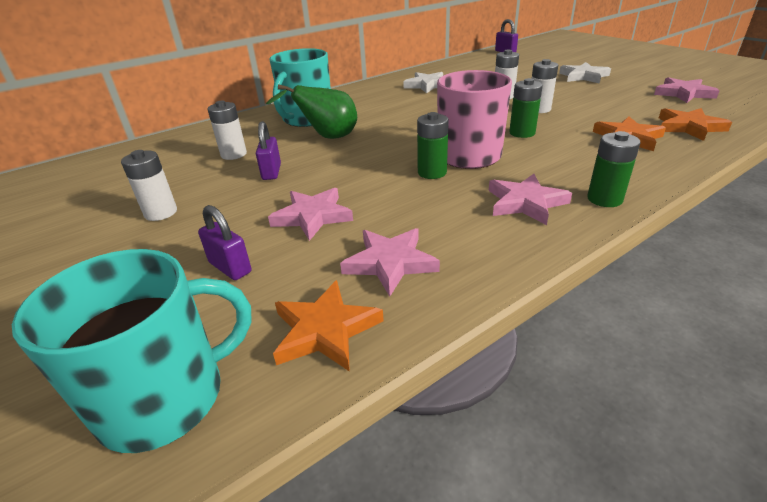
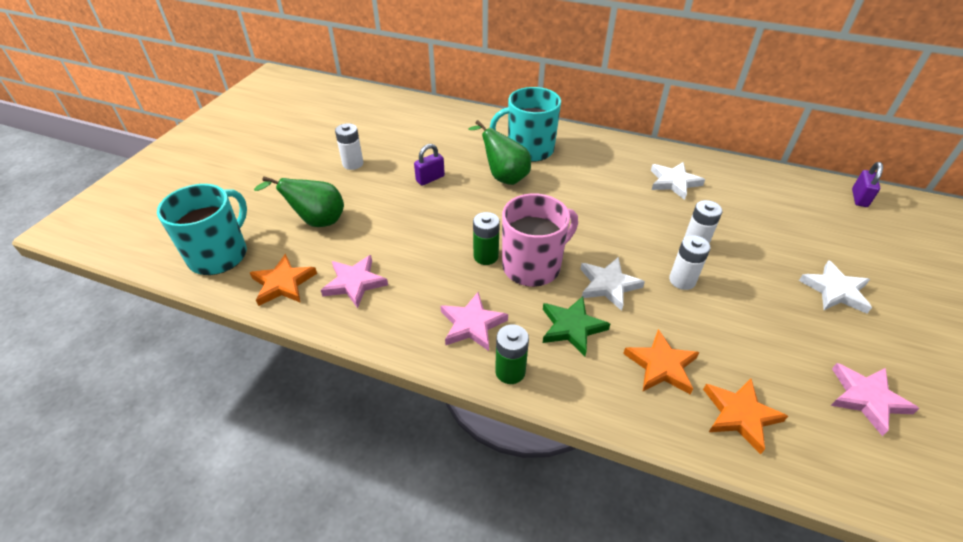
camera: 55 degrees right, 10 degrees up
(165, 398) = (219, 255): turquoise mug -> turquoise mug turned 90 degrees counterclockwise
(230, 267) = (316, 221): purple padlock -> green pear
(234, 154) = (442, 148): white battery -> none
(312, 216) = (386, 226): pink star -> none
(522, 133) = (608, 285): green battery -> white star
(563, 158) = (572, 327): none -> green star

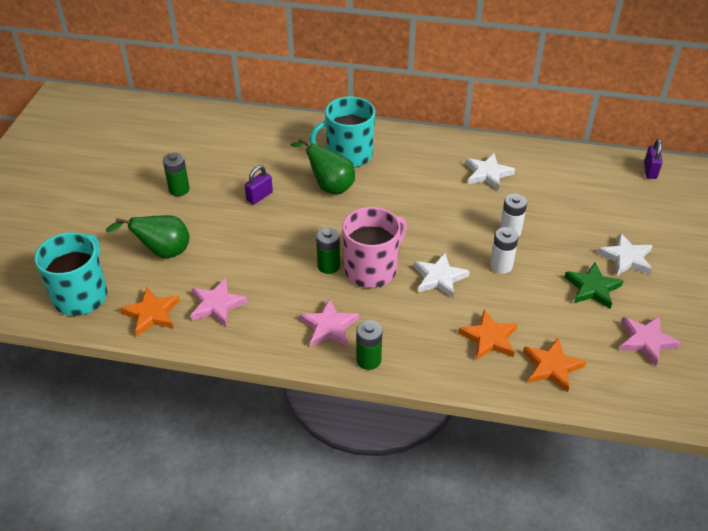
camera: 10 degrees left, 0 degrees up
(353, 164) = (179, 189): white battery -> green battery
(572, 327) = (413, 318): green star -> green star (592, 288)

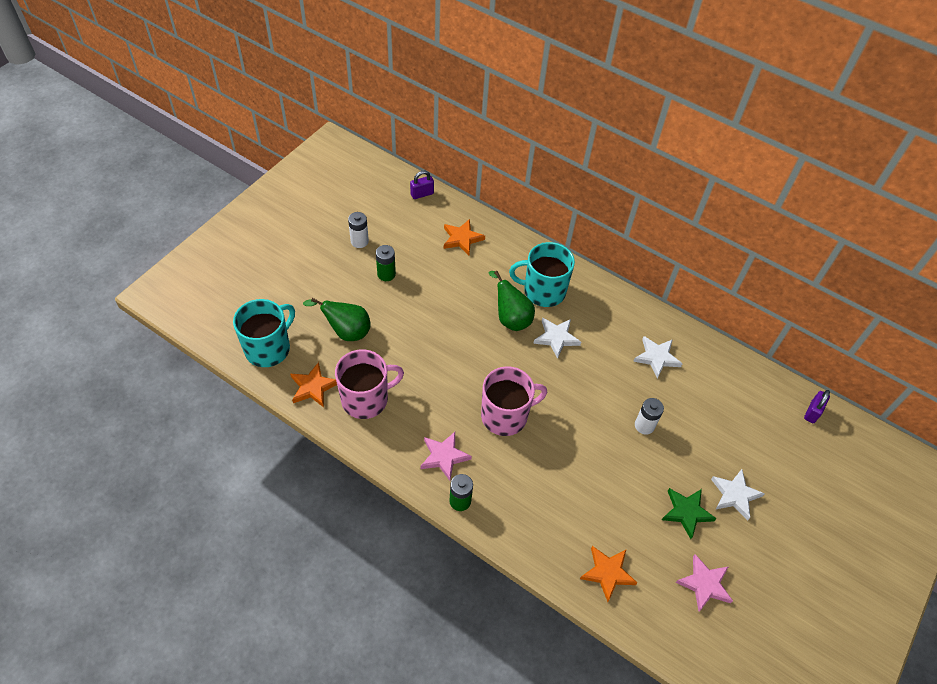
camera: 20 degrees right, 10 degrees up
(217, 305) = (366, 399): pink star -> pink mug
(259, 196) = (448, 306): purple padlock -> purple padlock (422, 194)
(328, 266) = (471, 398): green battery -> none
(439, 278) = (558, 447): white star -> white star (556, 338)
(489, 338) = (569, 523): orange star -> orange star (462, 239)
(501, 266) = (617, 457): white battery -> white battery (359, 241)

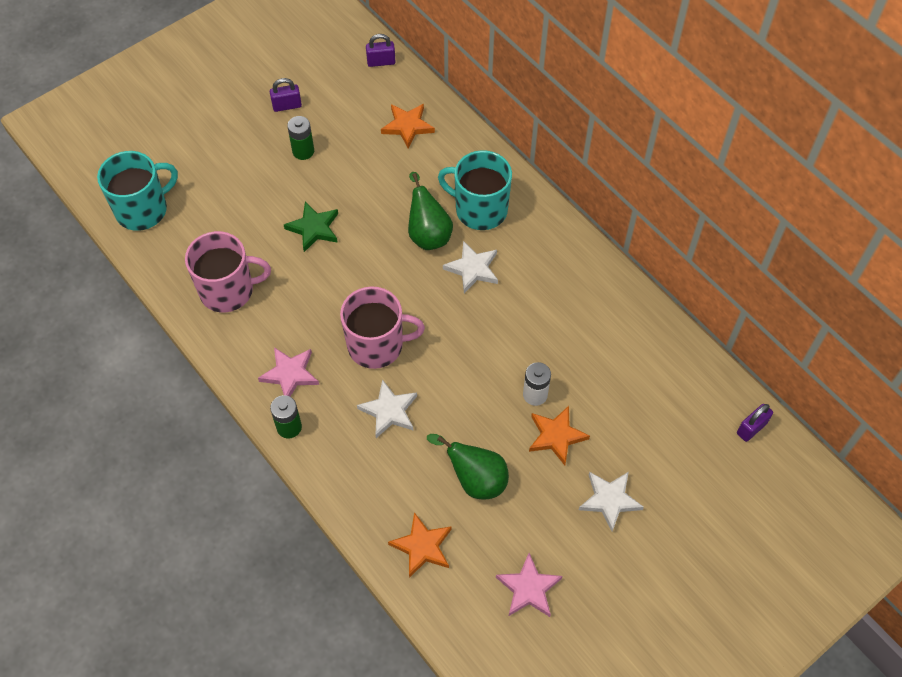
camera: 20 degrees right, 5 degrees up
(313, 387) = (176, 264): orange star -> orange star (556, 436)
(346, 331) = (234, 209): green pear -> green pear (475, 479)
(359, 241) = (287, 106): white battery -> purple padlock
(656, 357) = (584, 319): white star -> white star (389, 411)
(686, 512) = (542, 505): green star -> green star (314, 228)

